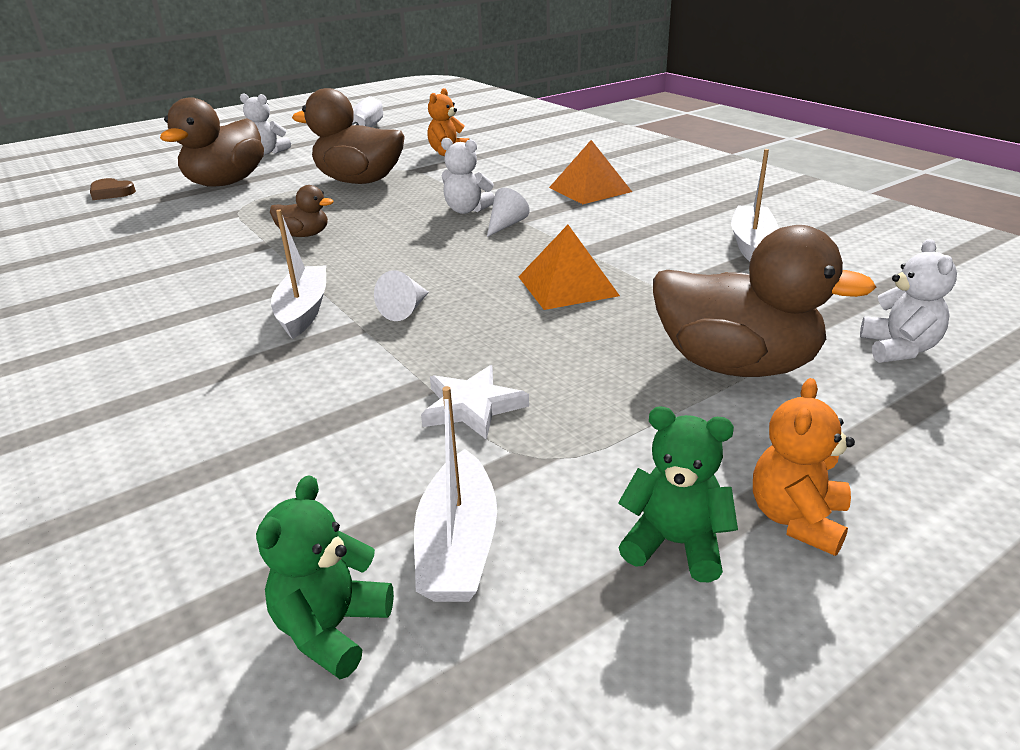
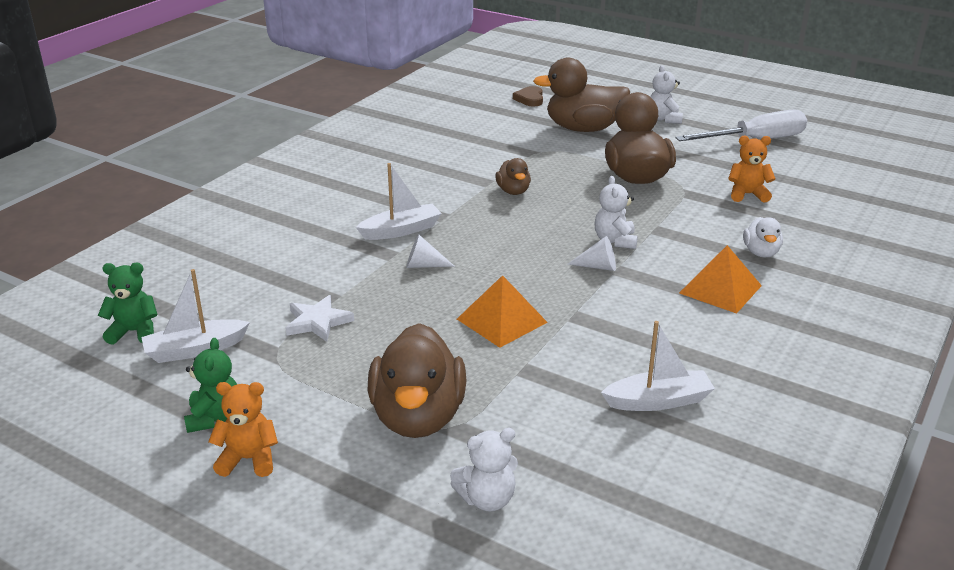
camera: 65 degrees right, 0 degrees up
(546, 167) = (761, 252): none -> white duck

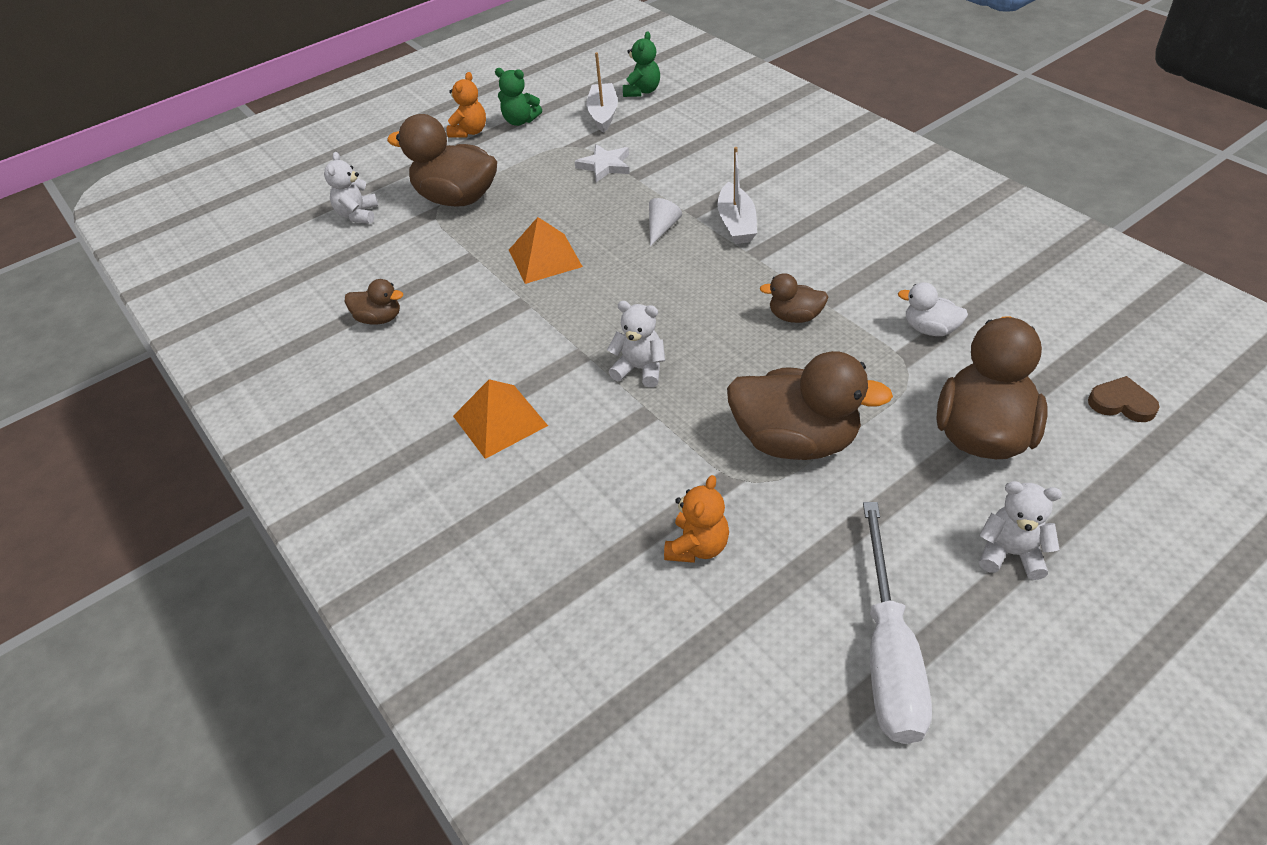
camera: 115 degrees right, 15 degrees up
(598, 266) = (596, 341): white cone -> none
(658, 401) = (379, 318): white boat -> brown duck
(761, 252) = (547, 490): white duck -> white duck (930, 329)

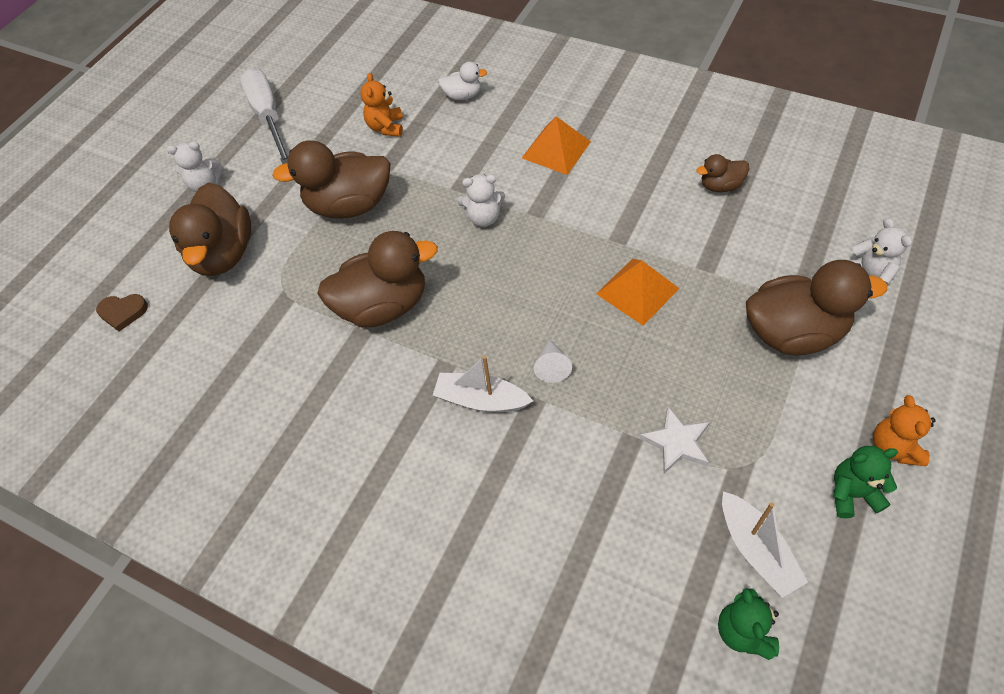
camera: 155 degrees right, 10 degrees up
(736, 223) = (481, 400): white boat -> white boat turned 45 degrees counterclockwise
(795, 317) = (383, 306): brown duck -> brown duck, size x2.03
(930, 329) = (269, 332): white duck -> white duck (462, 96)

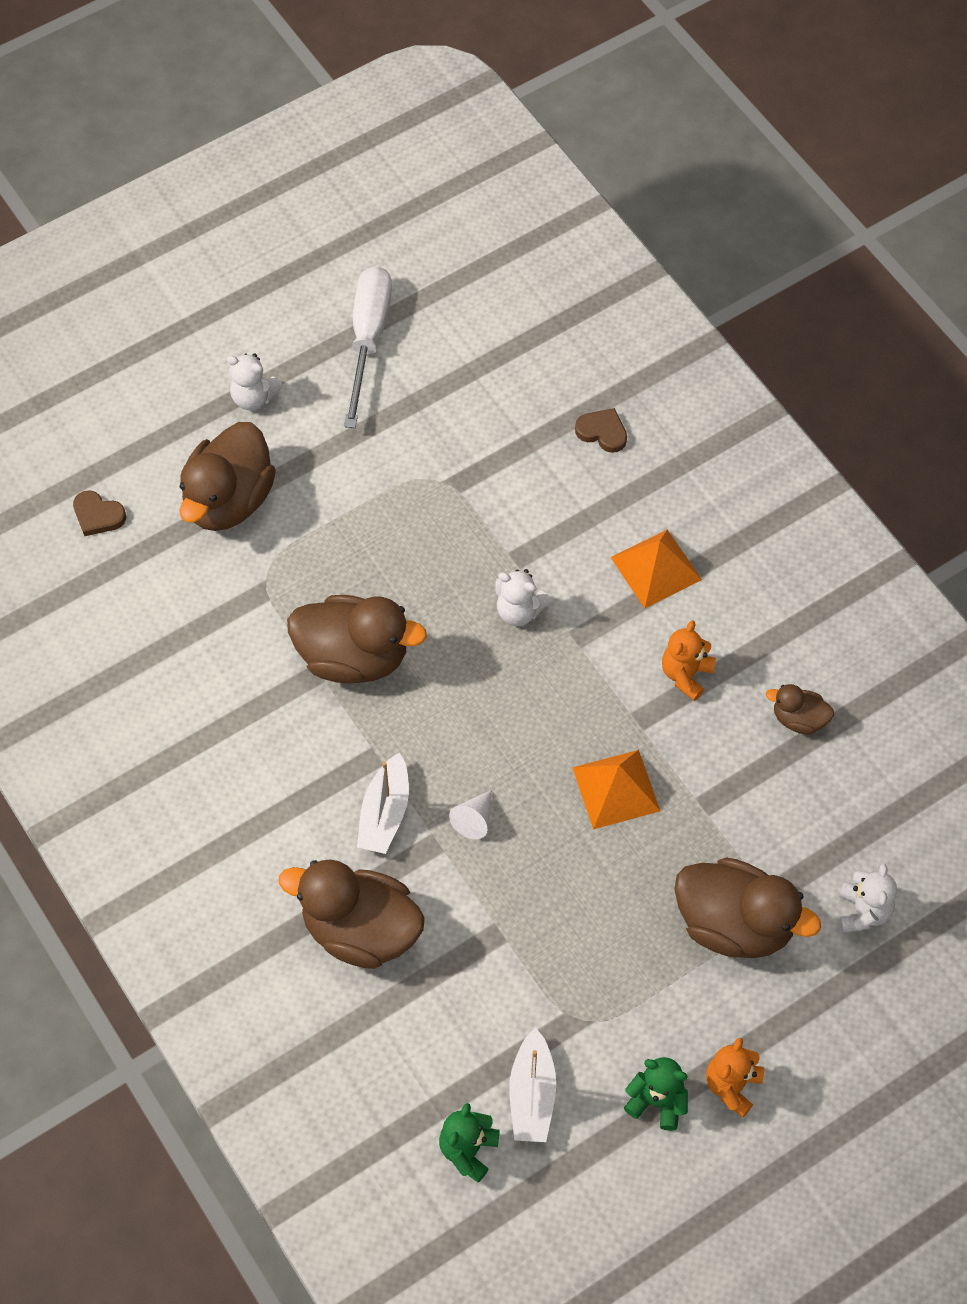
camera: 25 degrees right, 5 degrees up
(349, 205) = (389, 513): brown duck -> brown duck (360, 930)
(386, 127) = (489, 429): orange teddy bear -> orange teddy bear (686, 674)
(462, 96) = (602, 432): white duck -> brown heart
(481, 400) = (384, 813): white boat -> white boat turned 120 degrees counterclockwise
(676, 442) = (536, 962): white star -> none

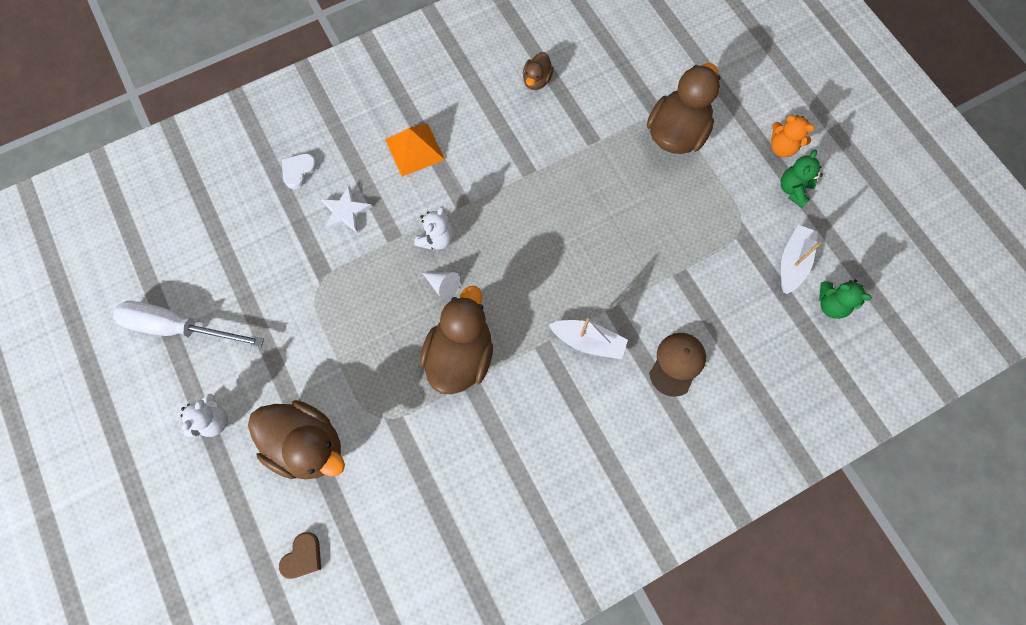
camera: 85 degrees left, 10 degrees up
(360, 930) = (677, 364): brown duck -> brown cap
(474, 819) = (596, 282): white cone -> white cone (443, 286)
(532, 1095) = (792, 262): white boat -> white boat turned 75 degrees counterclockwise
(547, 496) = (345, 212): none -> white star
(602, 432) = (298, 171): brown heart -> white heart
(616, 789) = (579, 191): orange pyramid -> none
(686, 674) = (498, 140): orange teddy bear -> none
(863, 911) = (669, 64): white teddy bear -> none

